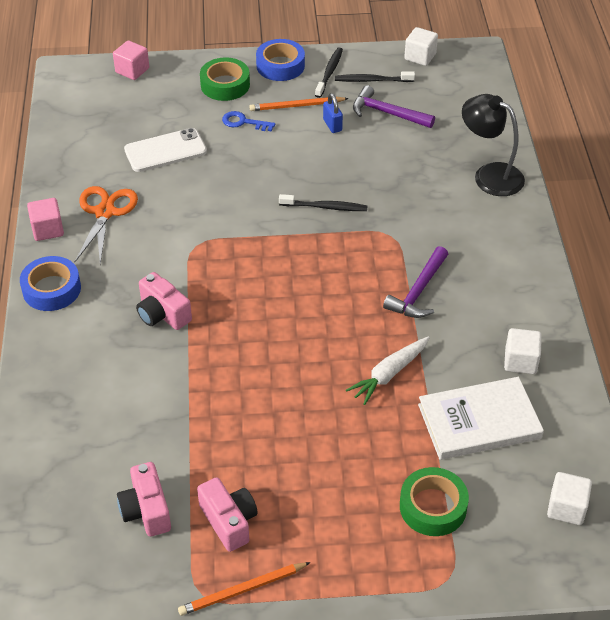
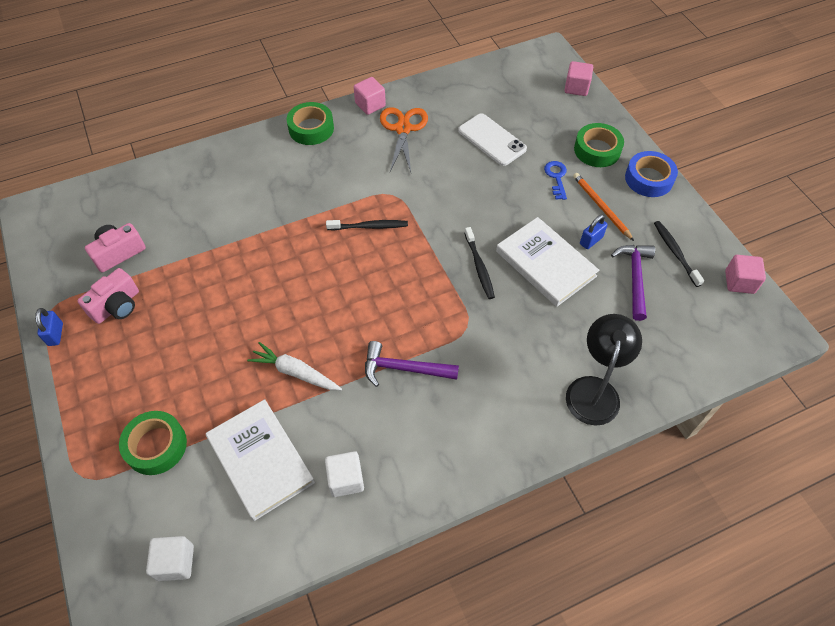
camera: 70 degrees right, 10 degrees up
(51, 289) = (311, 128): blue tape -> green tape
(105, 212) = (403, 129): orange scissors -> orange scissors turned 75 degrees counterclockwise
(162, 314) = (310, 199): pink camera -> none
(243, 590) = (55, 334): orange pencil -> blue padlock
(329, 73) = (663, 217): black toothbrush -> black toothbrush (369, 226)
(344, 162) = (545, 264): none -> white book
(420, 57) = (739, 282): white cube -> pink cube

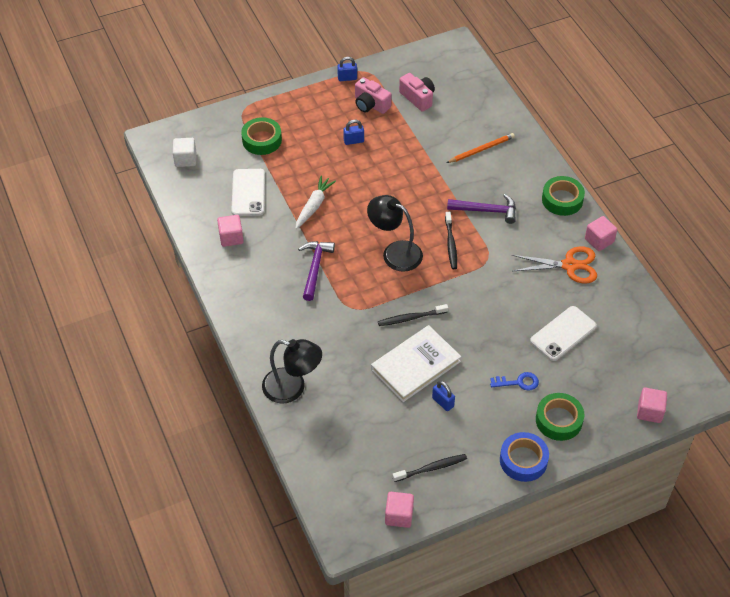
camera: 90 degrees right, 5 degrees down
(182, 326) = (353, 141): none -> blue padlock
(260, 460) = (248, 192): white book -> white phone
(346, 479) = (231, 237): white cube -> pink cube
(380, 281) = (395, 252): none -> black lamp
(601, 207) = (483, 415): orange pencil -> orange pencil (481, 150)
(634, 278) = (402, 431): purple hammer -> purple hammer (486, 210)

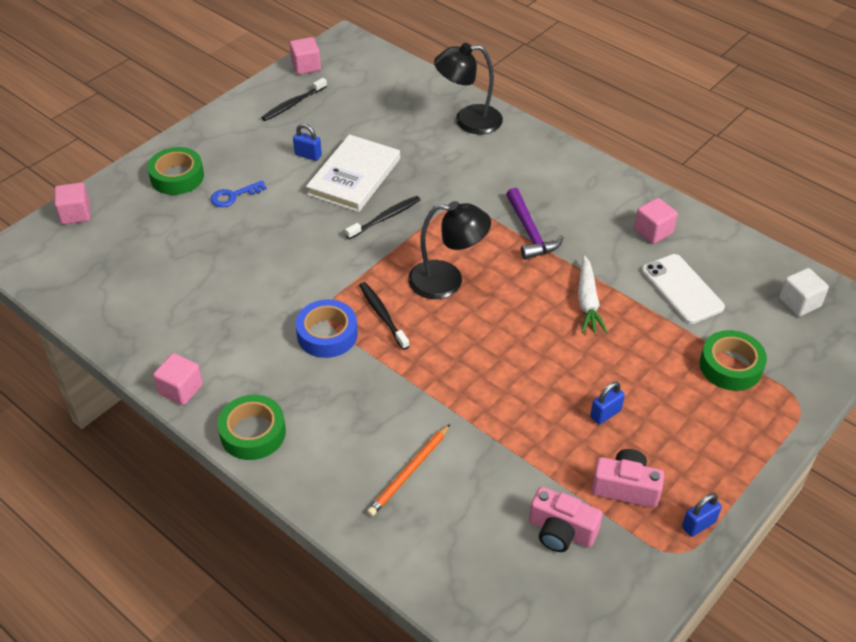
camera: 155 degrees right, 5 degrees down
(486, 210) = (356, 377): purple hammer -> none
(523, 460) = (204, 135): blue tape -> blue tape (327, 334)
(563, 333) = (197, 259): white phone -> none
(569, 265) = (213, 341): orange scissors -> none

